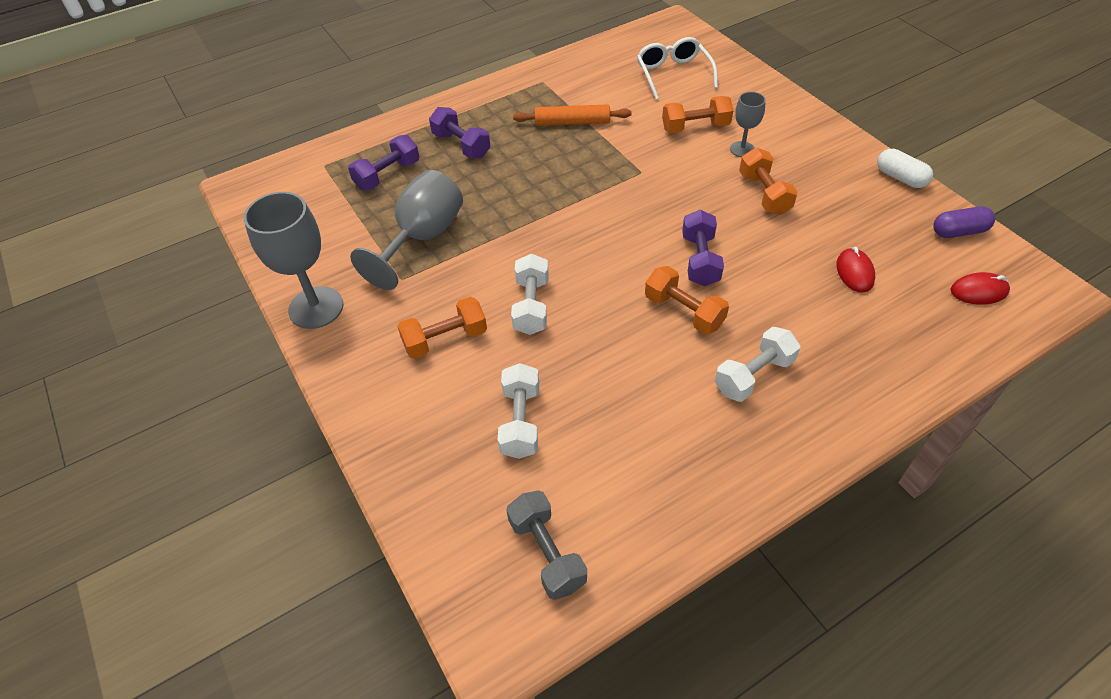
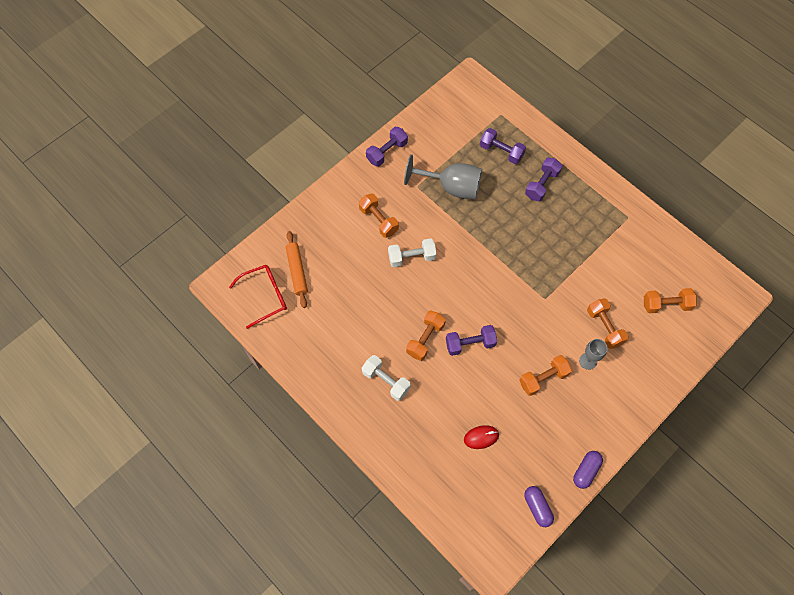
camera: 75 degrees right, 15 degrees up
(316, 307) = (387, 152): grey goblet -> purple dumbbell
(520, 421) = (333, 269): white dumbbell -> none
(547, 553) = (264, 296): grey dumbbell -> red glasses
(572, 122) = (586, 246): orange rolling pin -> orange rolling pin (297, 271)
(673, 74) = (666, 305): white glasses -> orange dumbbell
(900, 178) = (586, 471): white capsule -> purple capsule
(979, 291) = (482, 515): red mouse -> none

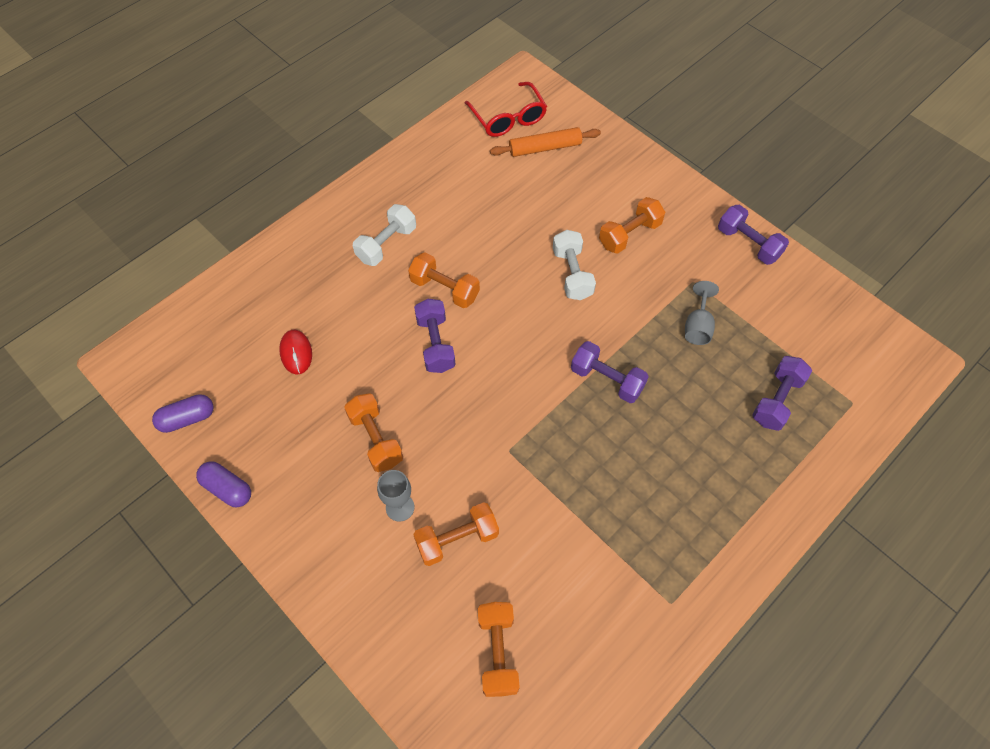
camera: 90 degrees right, 5 degrees down
(451, 187) = (697, 326): grey goblet -> grey goblet, size x0.53
(541, 184) = (721, 460): purple dumbbell -> purple dumbbell (607, 379)

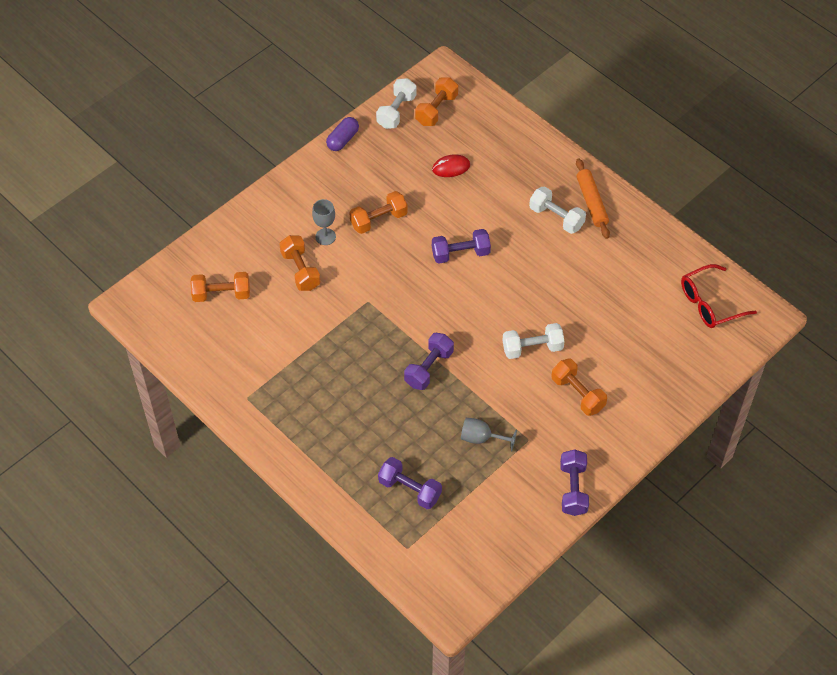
camera: 90 degrees right, 5 degrees down
(187, 418) = (396, 111): purple capsule -> white dumbbell
(444, 289) = (513, 258): orange dumbbell -> orange dumbbell (436, 109)
(545, 148) = (675, 332): orange rolling pin -> orange rolling pin (591, 202)
(748, 244) = (573, 489): purple dumbbell -> purple dumbbell turned 45 degrees counterclockwise

